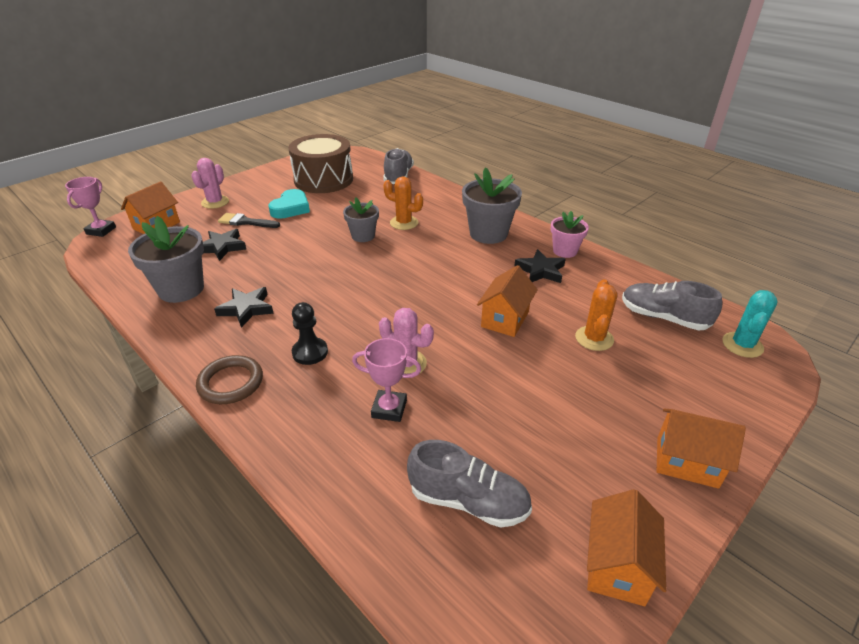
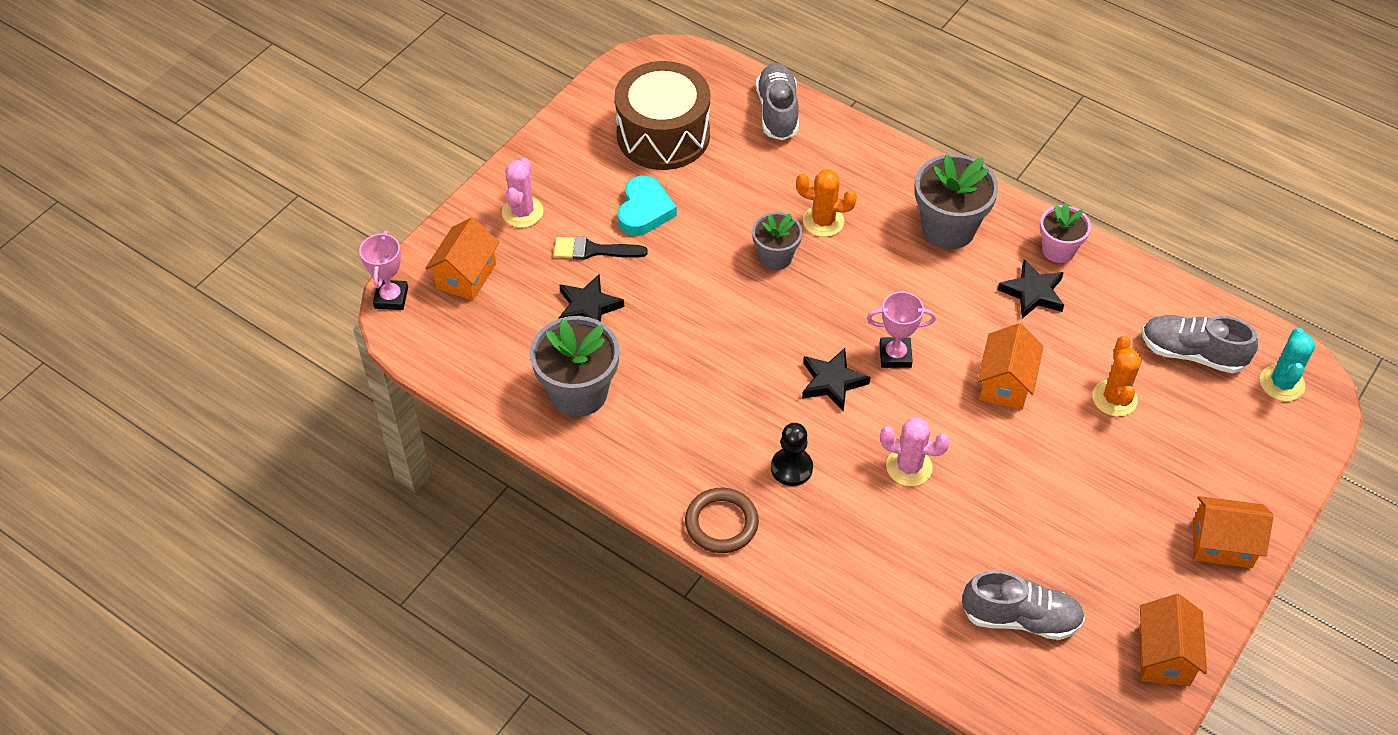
camera: 10 degrees left, 15 degrees up
(246, 309) = (682, 413): black star -> black star (832, 382)
(389, 409) = (910, 529): pink trophy -> pink trophy (895, 355)

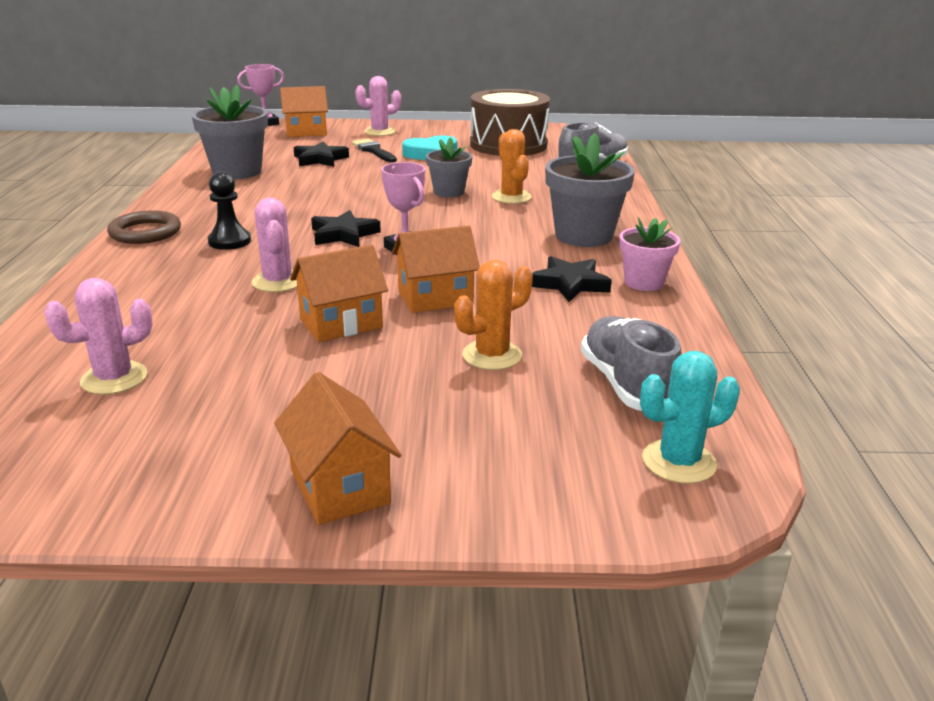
camera: 55 degrees right, 25 degrees down
(1020, 618) = (114, 378): grey shoe -> pink cactus
(1164, 656) = (104, 490): orange house -> orange house (341, 323)

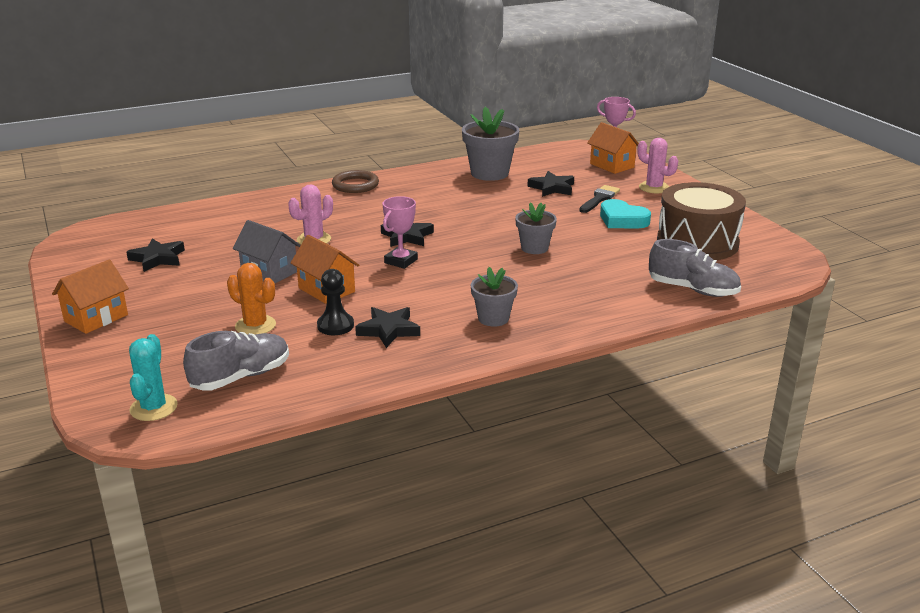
camera: 65 degrees right, 0 degrees up
(114, 378) = (173, 238): pink cactus -> none
(175, 401) = (158, 258): none -> black star
(229, 241) = (363, 209): black pawn -> black pawn (335, 326)
(341, 323) = (269, 272): orange house -> grey house
(511, 197) = (552, 273): orange cactus -> none
(583, 236) = (493, 318): grey flower pot -> grey flower pot, size x0.61
(644, 282) = (416, 358): pink flower pot -> none
(678, 462) = (153, 408): turquoise cactus -> turquoise cactus turned 45 degrees clockwise

